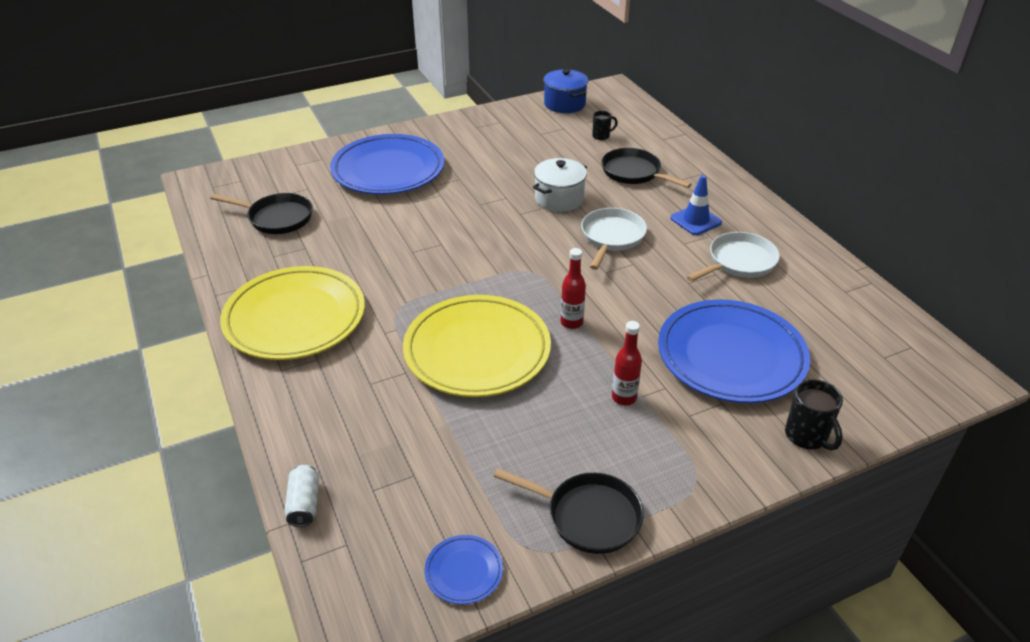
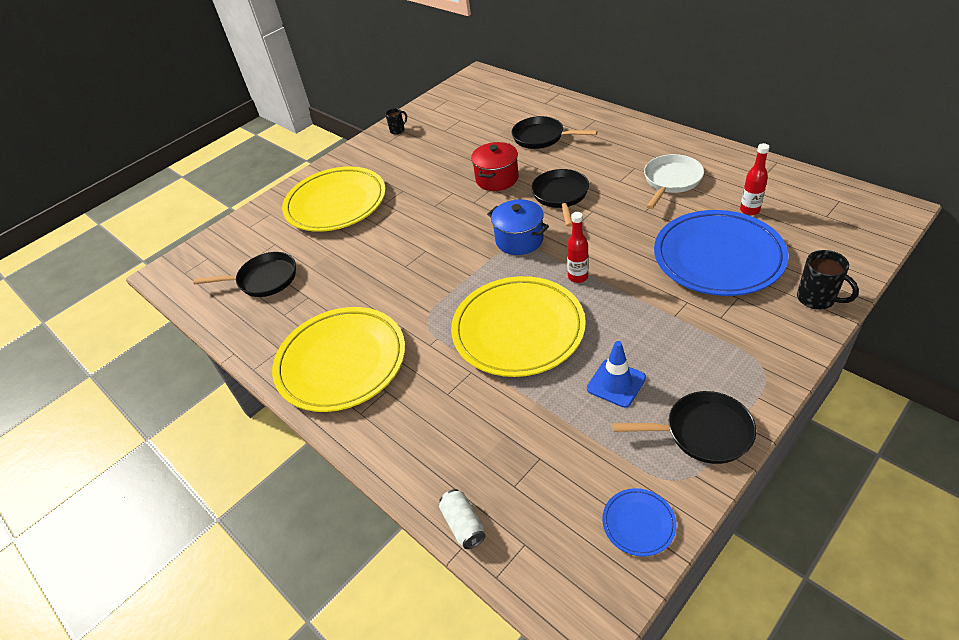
camera: 15 degrees left, 5 degrees up
(388, 170) = (336, 204): blue plate -> yellow plate
(559, 199) = (497, 179): white pot -> red pot
(564, 104) = (447, 100): blue pot -> blue pot (519, 240)
(601, 136) = (495, 116): black mug -> black mug (398, 130)
(611, 237) = (561, 196): white pan -> black pan
(624, 397) = (661, 323): red bottle -> red bottle (749, 210)
(695, 220) = (616, 159): blue traffic cone -> blue traffic cone (616, 383)

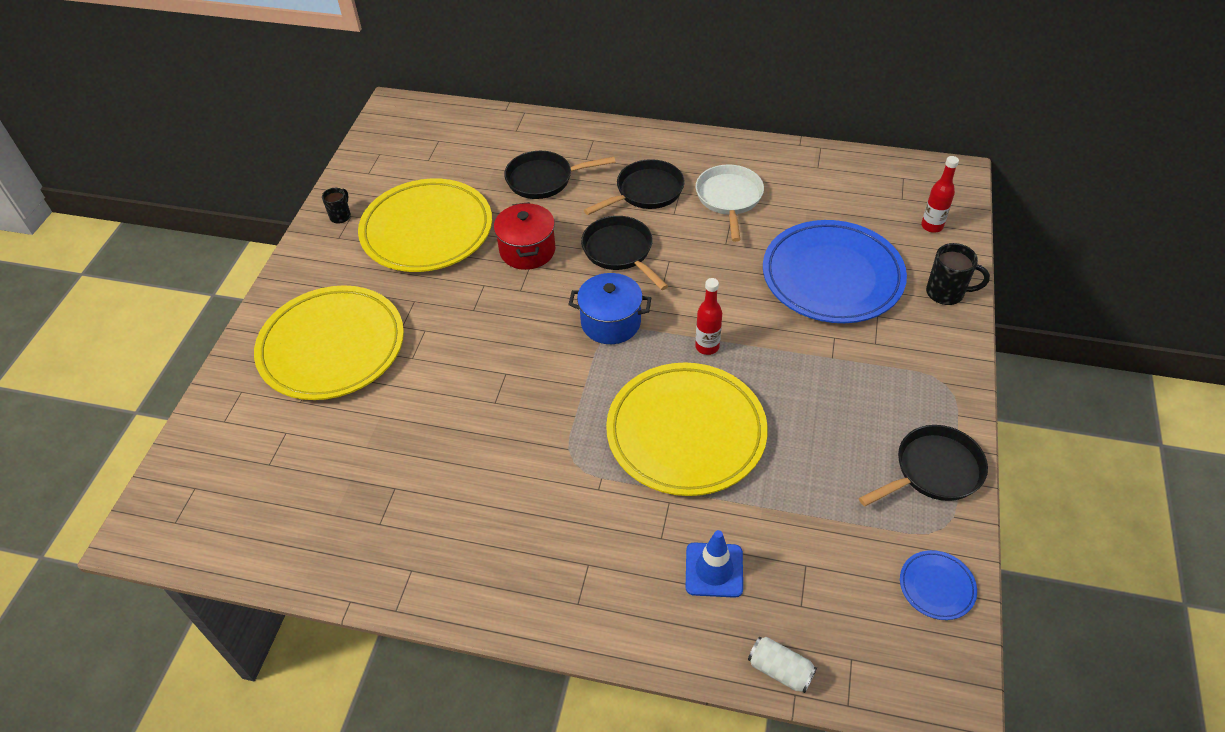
camera: 35 degrees left, 5 degrees up
(264, 279) = (311, 487): black pan -> black pan (646, 192)
(341, 362) = (507, 553): yellow plate -> yellow plate (427, 231)
(616, 383) = (825, 453): blue traffic cone -> blue traffic cone (714, 570)
(749, 210) = (828, 212): red bottle -> red bottle (932, 226)

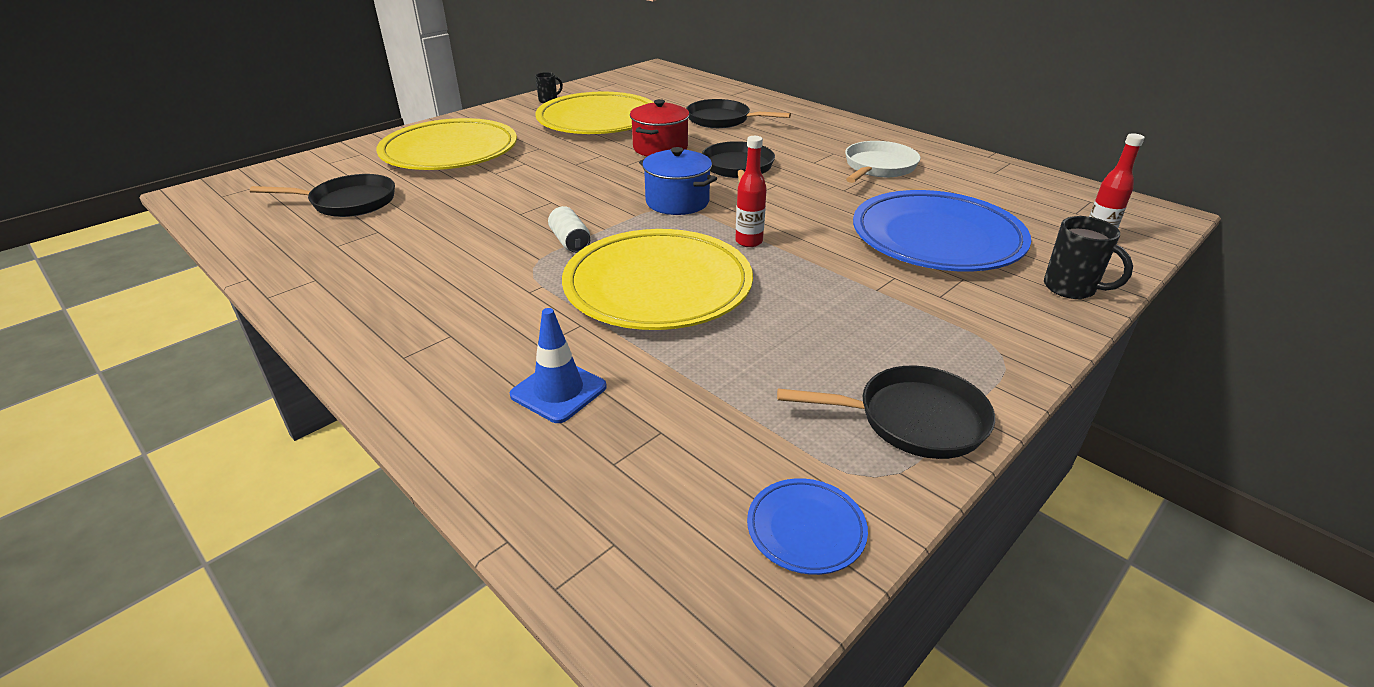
camera: 30 degrees right, 15 degrees down
(646, 192) = (802, 145): black pan -> black pan (348, 202)
(780, 670) = (519, 508): white can -> white can (570, 242)

